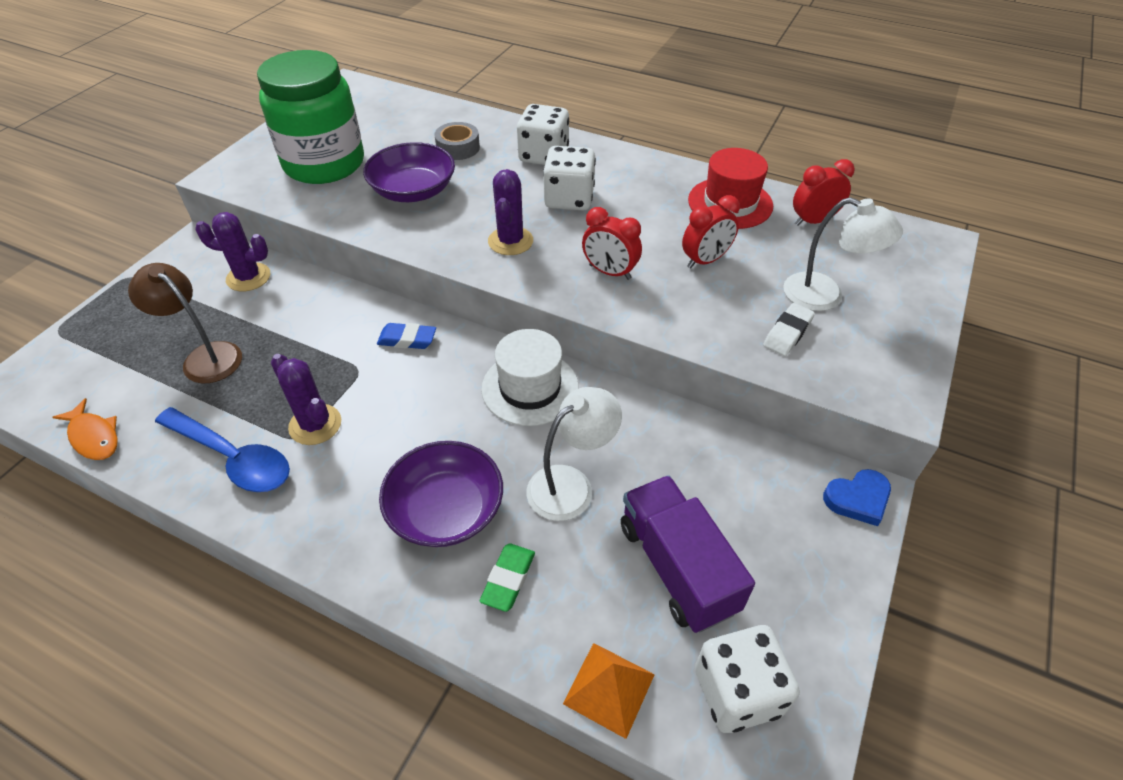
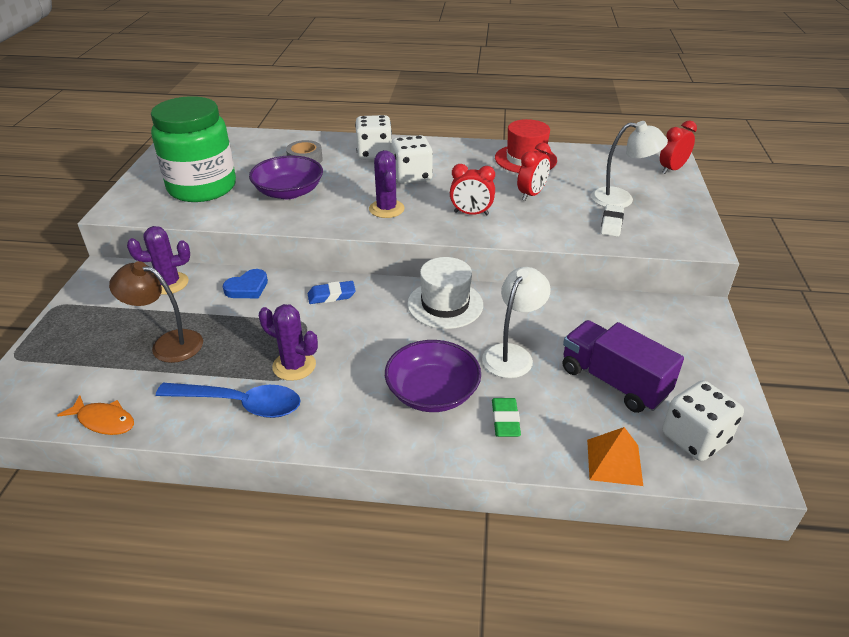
camera: 20 degrees left, 10 degrees down
(813, 221) = (586, 159): red clock -> red clock (671, 169)
(857, 499) = (700, 315): blue heart -> blue heart (247, 288)

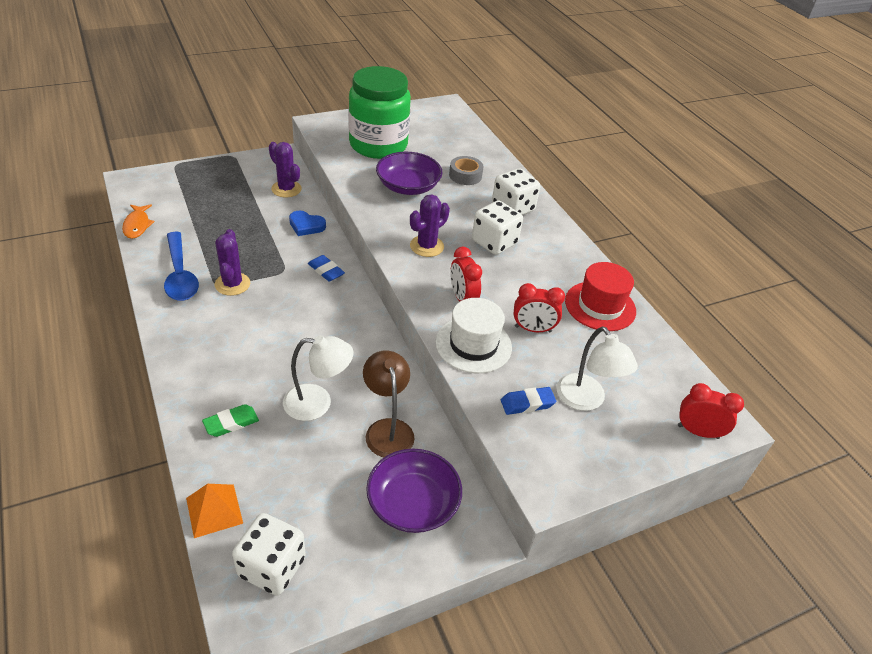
camera: 55 degrees right, 5 degrees up
(168, 344) = (222, 217): brown lamp -> brown lamp (387, 429)
(432, 392) = (242, 368): purple bowl -> purple bowl (413, 503)
(445, 304) = (359, 339): white hat -> white hat (473, 344)
(611, 224) = (527, 403): white eraser -> blue eraser
(613, 382) = (320, 485): purple truck -> none

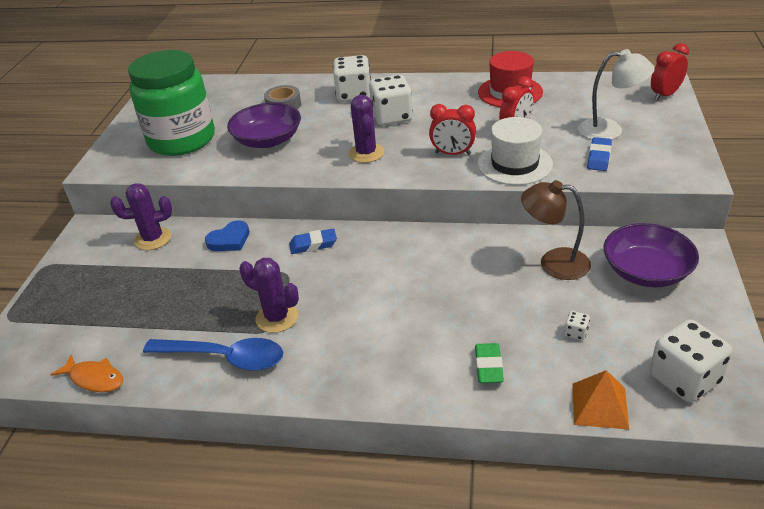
camera: 50 degrees left, 5 degrees down
(298, 470) = (576, 333): none -> white dice
(317, 403) = (496, 298): white lamp -> none

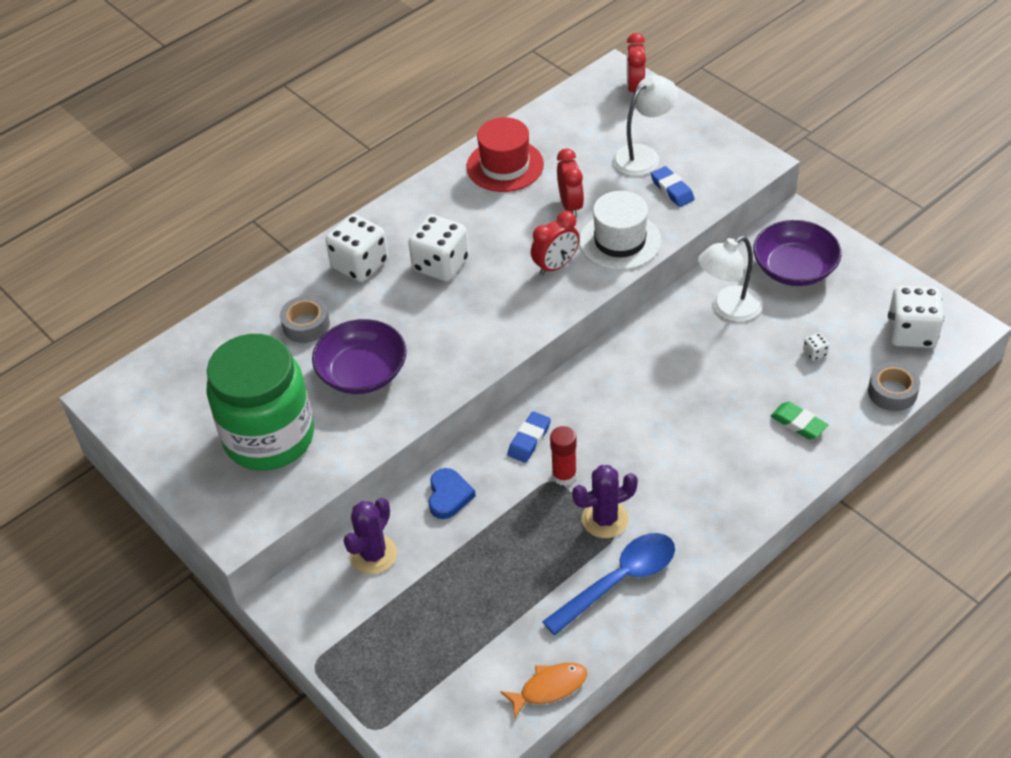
camera: 50 degrees left, 10 degrees up
(298, 277) = (564, 475): none -> red glue stick
(366, 153) = (481, 318): purple cactus -> none
(554, 262) = (728, 309): brown lamp -> white lamp
(599, 406) = (892, 392): orange pyramid -> grey tape

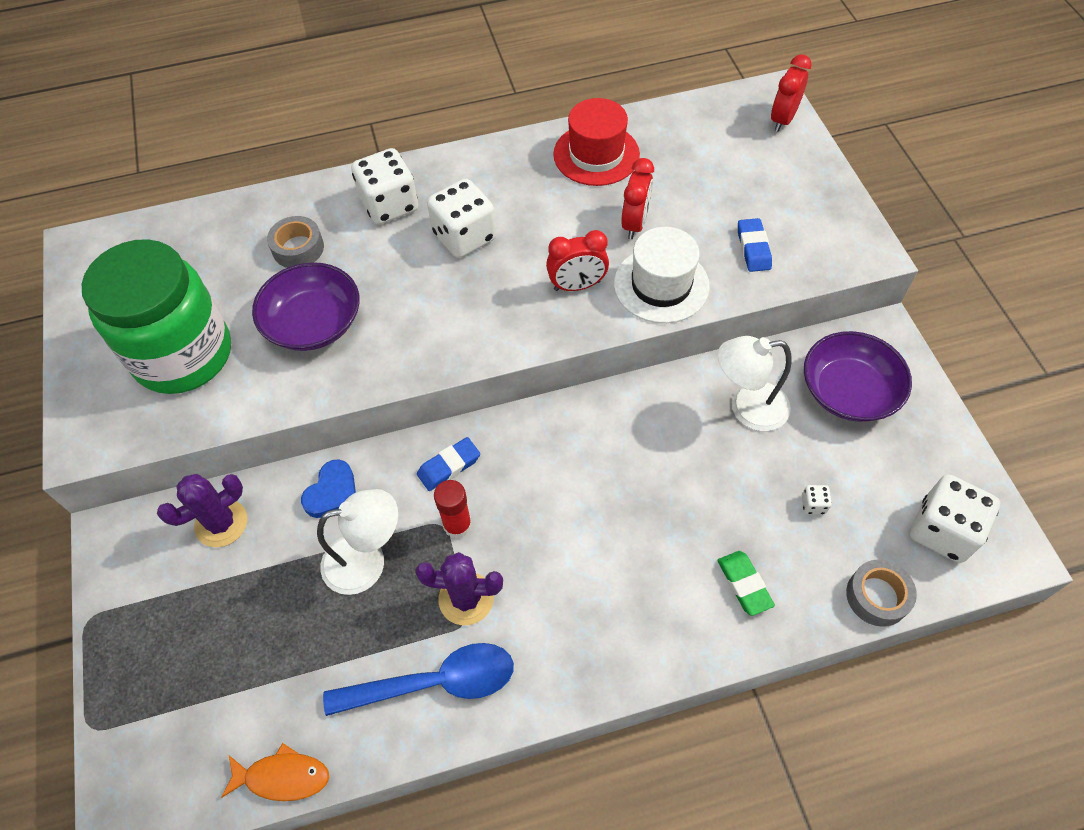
camera: 25 degrees right, 10 degrees up
(643, 155) = (746, 197): white lamp -> white lamp (367, 561)

